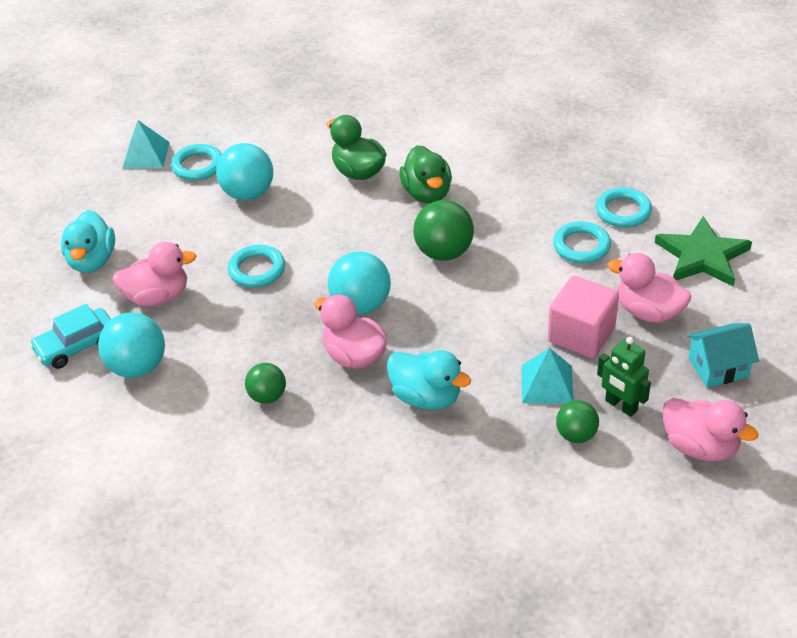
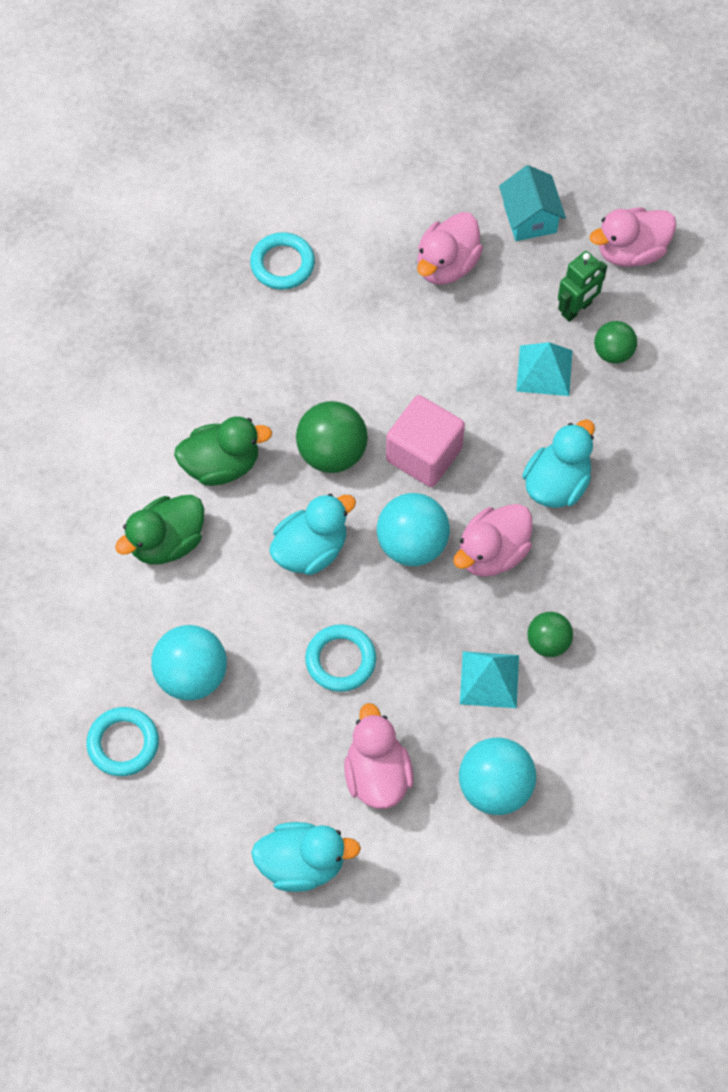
camera: 90 degrees left, 20 degrees up
(76, 346) = (455, 864): turquoise car -> none
(146, 155) = (87, 816): turquoise pyramid -> turquoise pyramid (489, 679)
(354, 247) = (311, 550): none -> turquoise duck
(581, 246) = (337, 313): turquoise ring -> none
(581, 335) = (476, 331): pink cube -> pink cube (424, 454)
(700, 447) = (631, 251): pink duck -> pink duck turned 150 degrees counterclockwise
(702, 256) = (366, 202): green star -> none

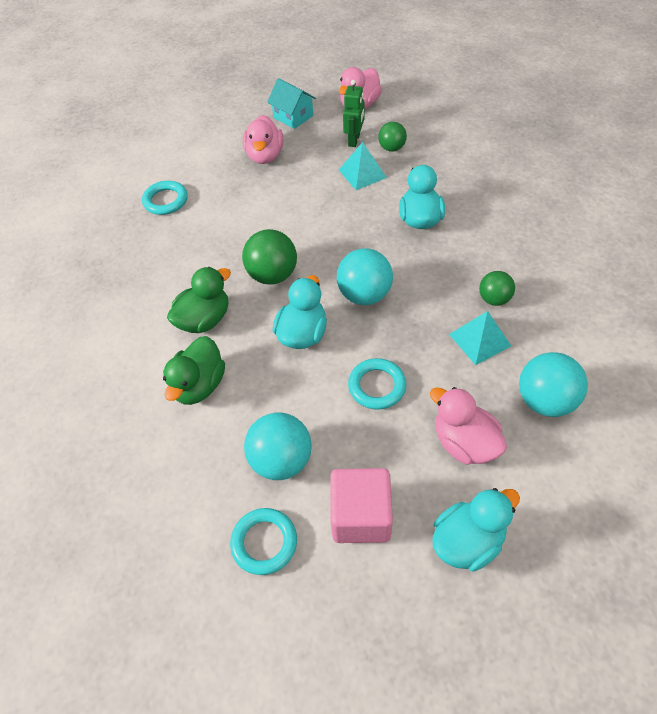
camera: 30 degrees left, 10 degrees down
(424, 454) = (330, 246): pink cube -> pink cube (361, 516)
(492, 553) = (416, 272): pink duck -> none

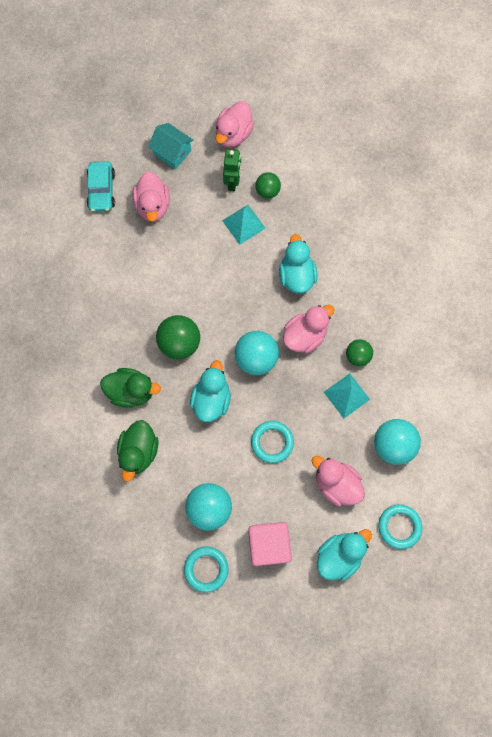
camera: 10 degrees left, 20 degrees up
(166, 201) = (72, 265): turquoise ring -> turquoise ring (399, 526)
(204, 320) = (131, 391): green duck -> green duck turned 60 degrees clockwise
(213, 142) = (102, 190): none -> turquoise car
(427, 275) = (305, 336): none -> pink duck

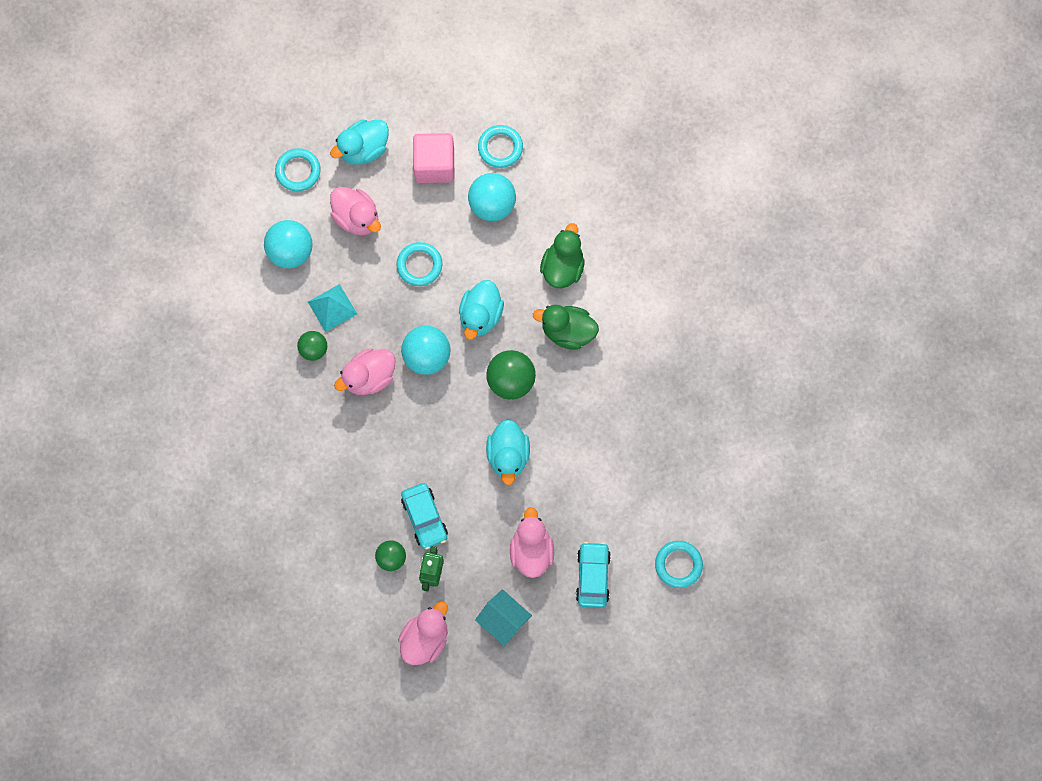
camera: 175 degrees left, 0 degrees up
(31, 205) = (678, 565): none -> turquoise ring
(243, 224) = (424, 518): turquoise pyramid -> turquoise car
(296, 276) = (370, 448): turquoise duck -> turquoise duck (508, 456)

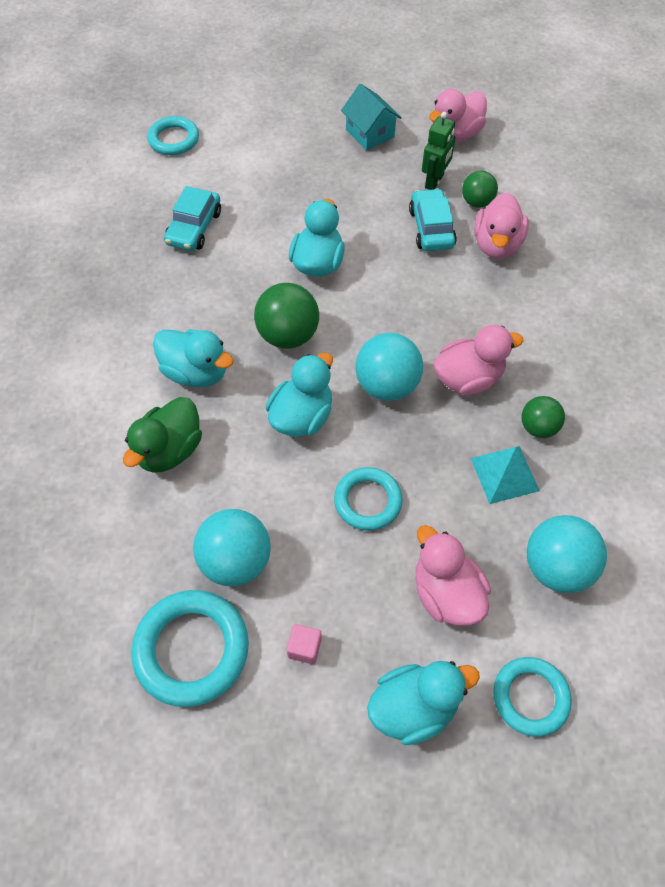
camera: 165 degrees left, 15 degrees down
(434, 165) = (304, 648): pink cube -> pink cube, size x0.45
(500, 148) = (191, 649): turquoise ring -> turquoise ring, size x1.54
(531, 550) = (321, 179): pink duck -> pink duck (496, 245)
(567, 332) = (196, 372): green duck -> turquoise duck
(592, 576) = (265, 147): turquoise car -> turquoise car (194, 228)

